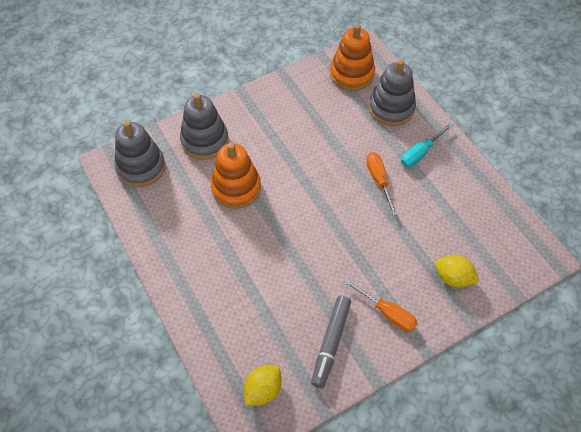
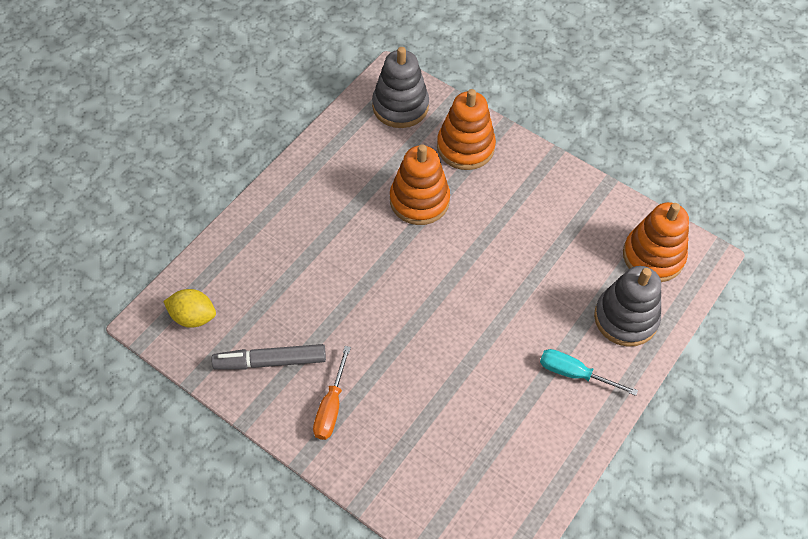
camera: 65 degrees right, 0 degrees up
(205, 140) = (465, 147): grey stacking toy -> orange stacking toy
(378, 180) = (506, 340): orange screwdriver -> none
(453, 278) = (409, 465): yellow lemon -> none

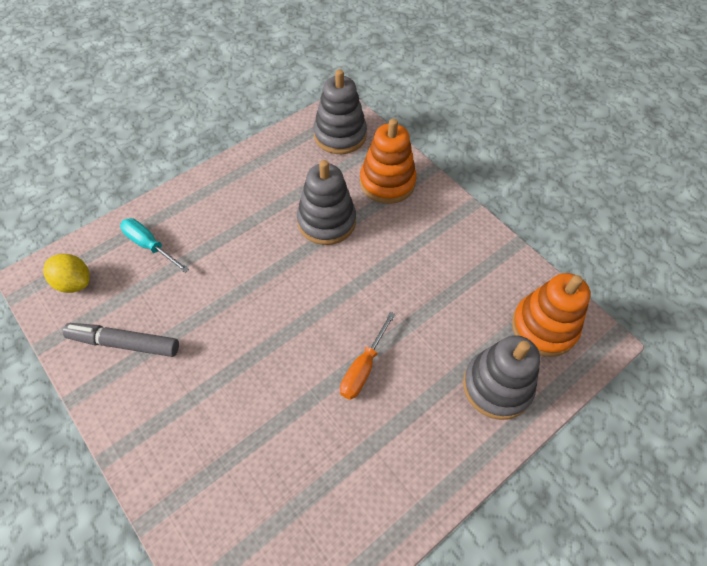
camera: 15 degrees right, 0 degrees up
(331, 407) = (162, 405): orange screwdriver -> orange screwdriver (363, 368)
(419, 200) = (326, 221): orange stacking toy -> grey stacking toy
(574, 374) = (424, 434): turquoise screwdriver -> turquoise screwdriver (149, 245)

